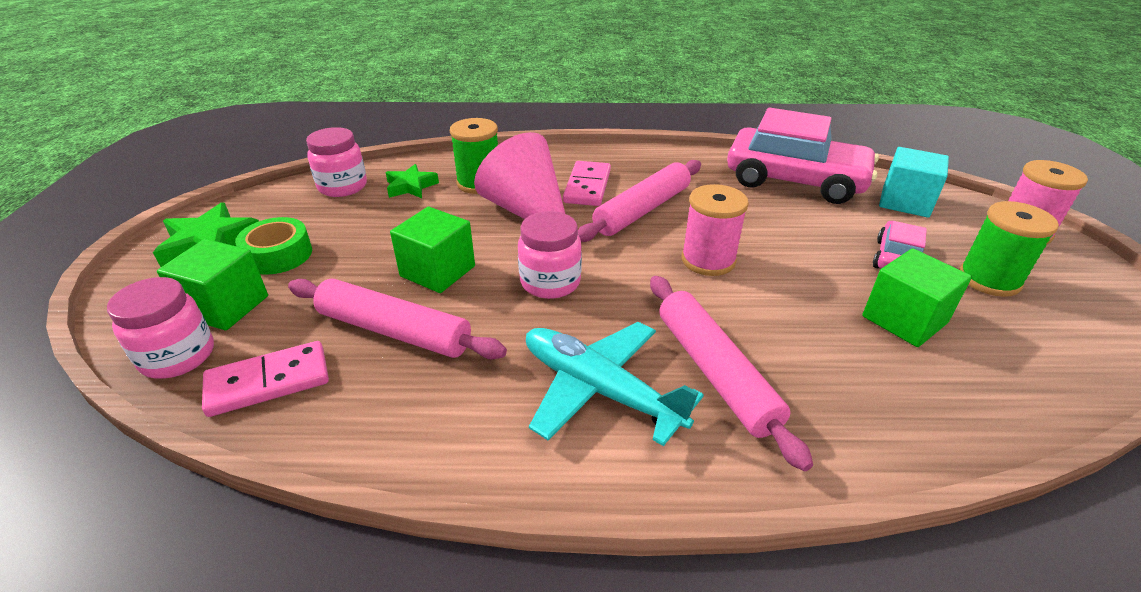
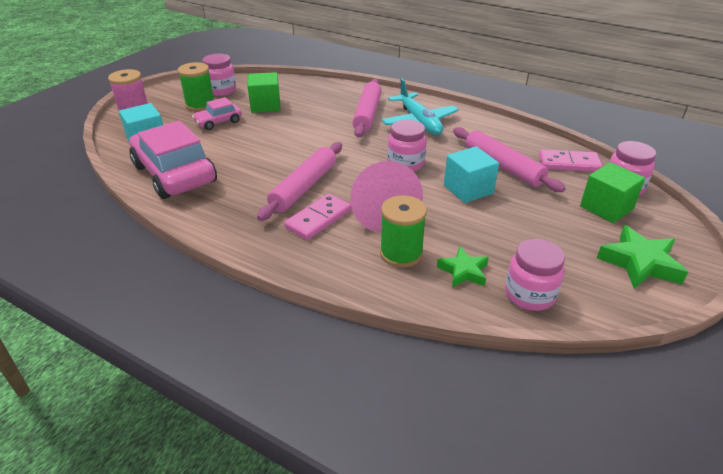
camera: 150 degrees left, 0 degrees up
(278, 255) = (579, 235): green tape -> none
(437, 271) = (468, 189): green cube -> turquoise cube
(642, 210) = (304, 187): pink rolling pin -> pink rolling pin turned 45 degrees counterclockwise
(708, 260) = (309, 148): pink spool -> none
(1040, 327) = (221, 90): none -> pink jar

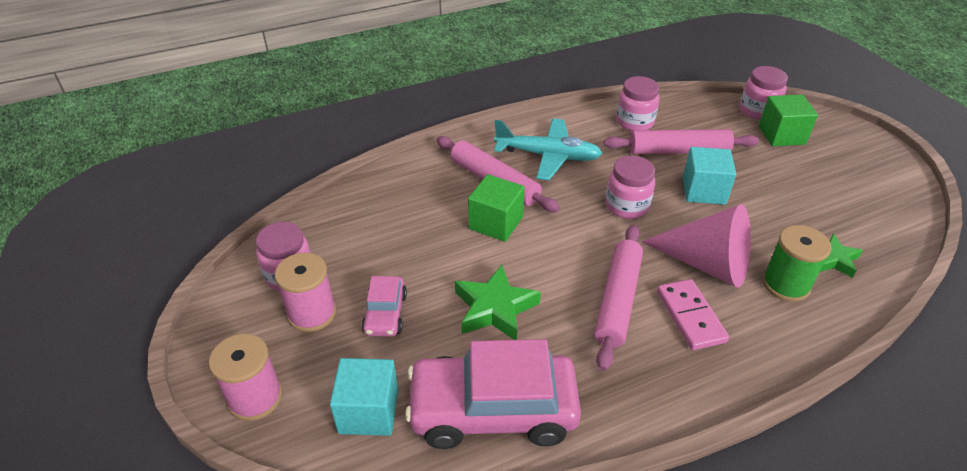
camera: 55 degrees left, 5 degrees up
(200, 105) = (312, 313): green spool -> pink spool
(265, 105) = (385, 251): green cube -> green cube (496, 223)
(304, 187) = (618, 300): pink rolling pin -> pink rolling pin turned 45 degrees clockwise
(529, 295) = (881, 239): pink jar -> pink jar (634, 122)
(569, 163) = (701, 115): pink domino -> none
(640, 263) = (864, 162): green star -> green star (495, 308)

